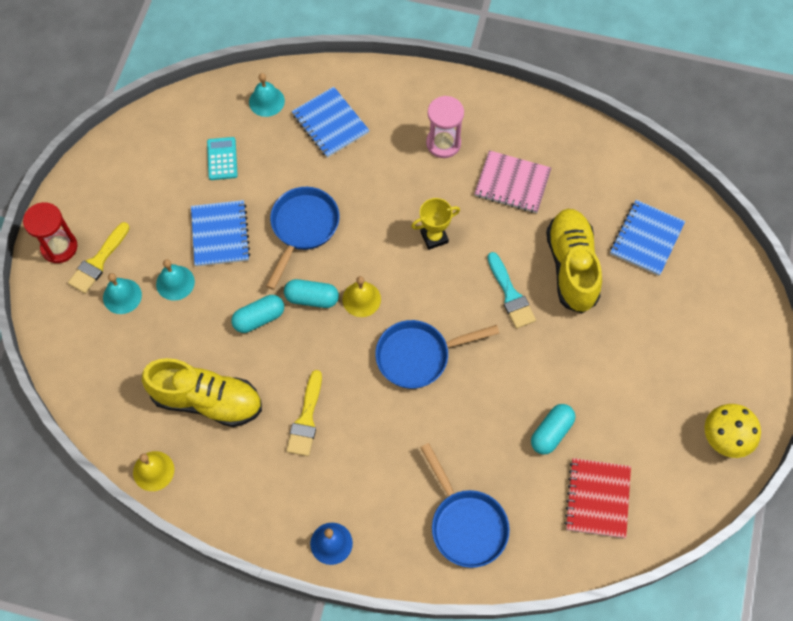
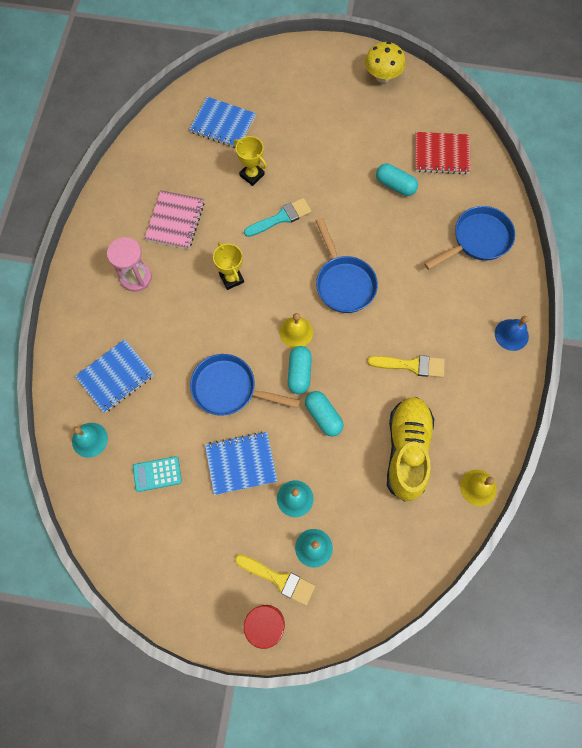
camera: 95 degrees left, 5 degrees up
(572, 267) = (252, 175): yellow shoe -> yellow trophy

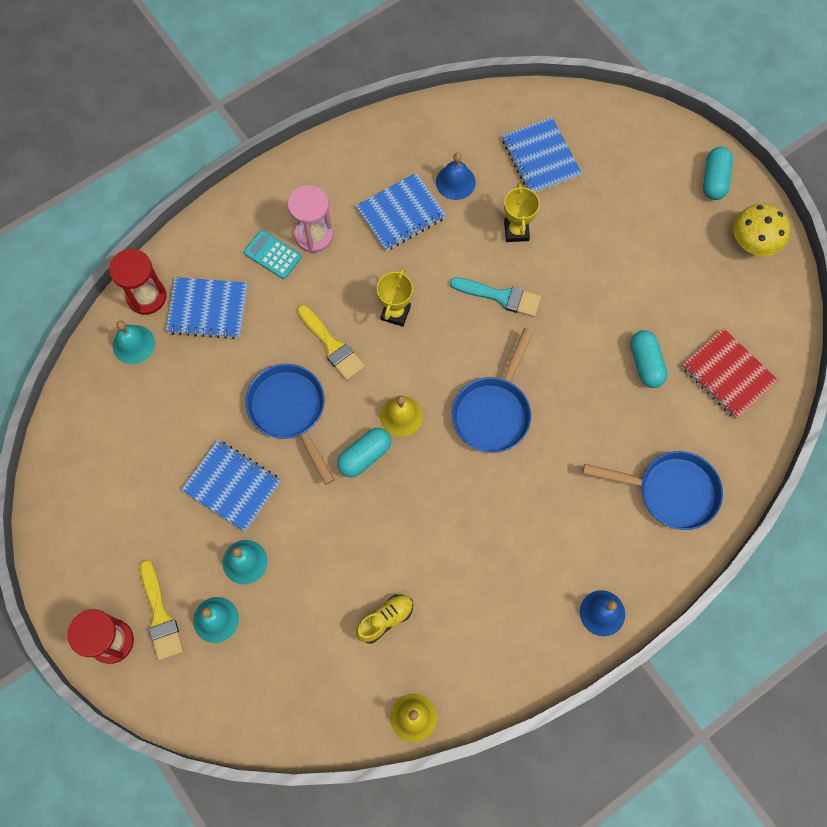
camera: 45 degrees right, 0 degrees up
(68, 404) = (146, 297): none -> red hourglass
(157, 474) = (156, 427): turquoise calculator -> turquoise calculator (272, 255)
(175, 221) = (401, 213): pink notebook -> blue notebook
(188, 177) = (455, 182): none -> blue bell
(323, 416) = (345, 515): turquoise capsule -> turquoise capsule (714, 180)
(407, 450) = (385, 619): yellow shoe -> yellow shoe, size x0.49
(411, 365) = (473, 547): yellow brush -> yellow brush (332, 346)

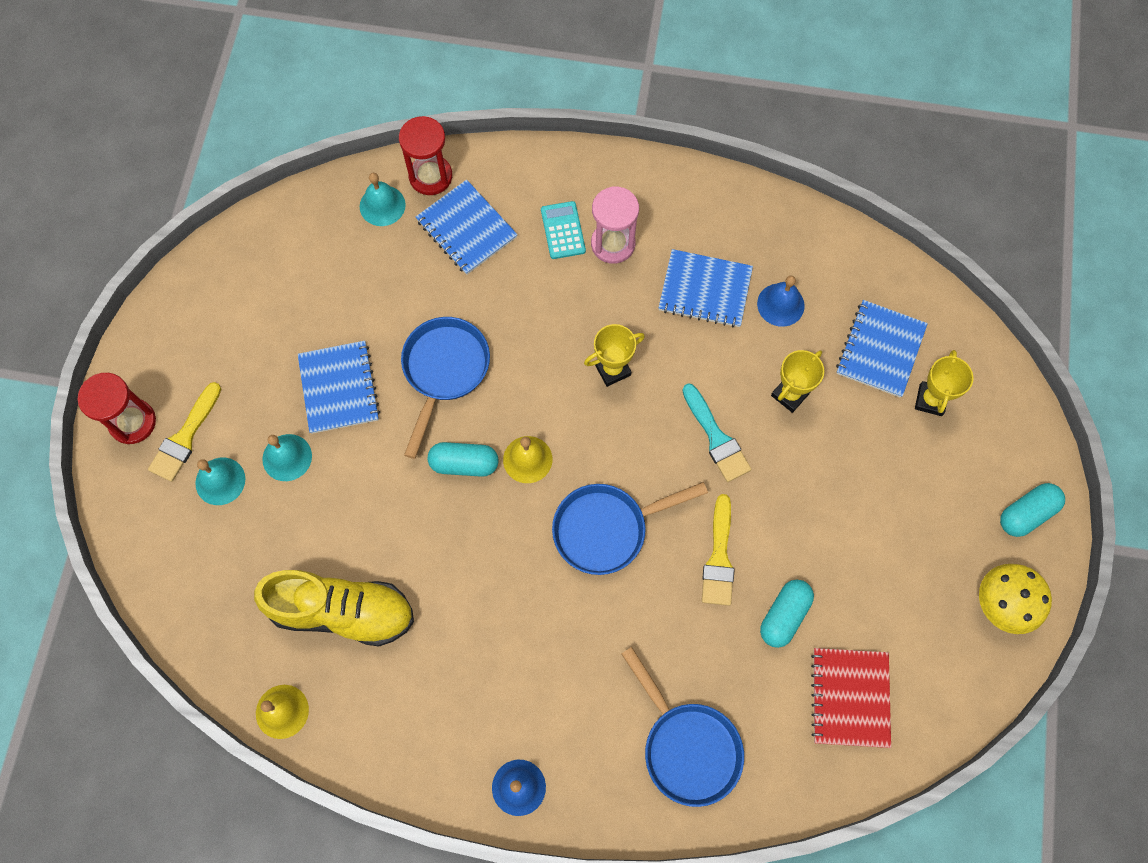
camera: 45 degrees right, 0 degrees up
(332, 346) = (532, 349): yellow brush -> yellow brush (719, 557)
(385, 619) = (342, 611): yellow shoe -> yellow shoe, size x2.03
(598, 162) = (930, 400): none -> yellow trophy

